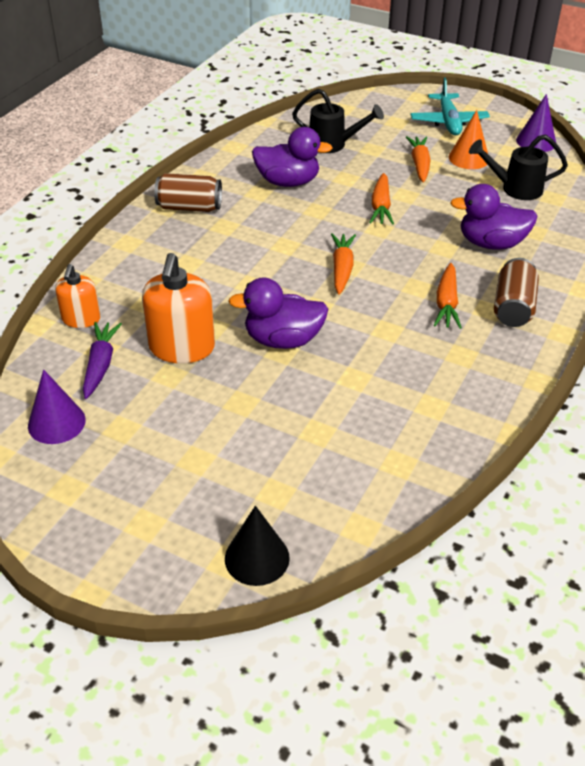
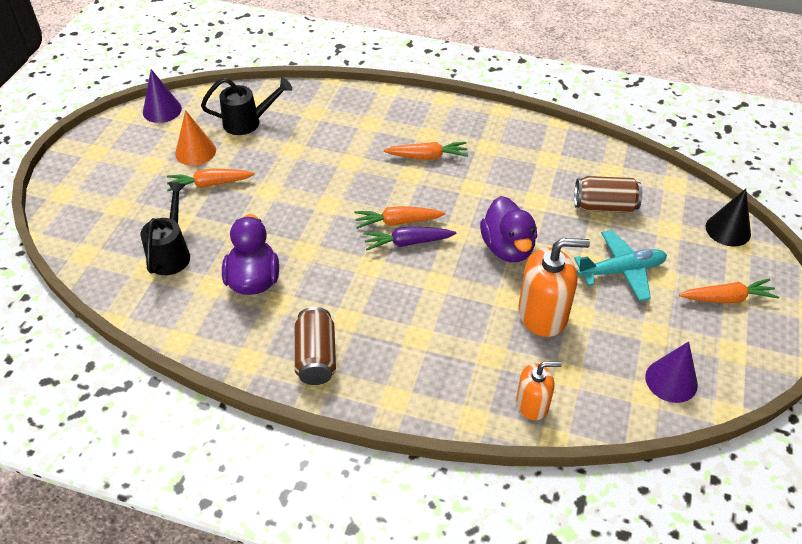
camera: 100 degrees left, 5 degrees up
(100, 365) = (589, 369): purple carrot -> purple carrot (408, 242)
(381, 206) = (290, 205): orange carrot -> orange carrot (727, 298)
(448, 122) = (121, 168): turquoise plane -> turquoise plane (621, 271)
(491, 243) = (338, 135): purple duck -> none
(513, 307) = (421, 122): brown can -> brown can (604, 206)
(515, 189) = (248, 122): black watering can -> black watering can turned 90 degrees counterclockwise

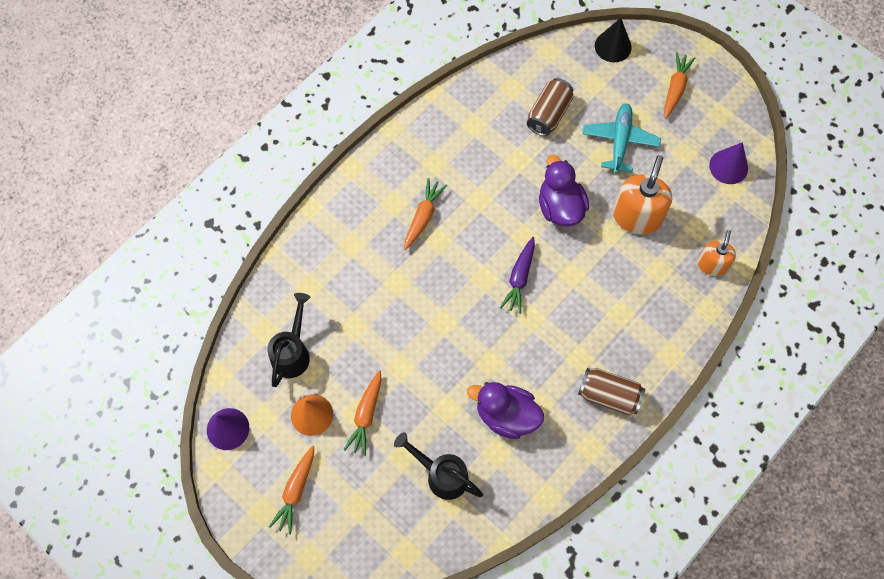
camera: 65 degrees left, 20 degrees up
(398, 222) = (492, 275): orange carrot -> orange carrot (296, 491)
(507, 248) = (560, 207): purple duck -> purple duck turned 120 degrees counterclockwise

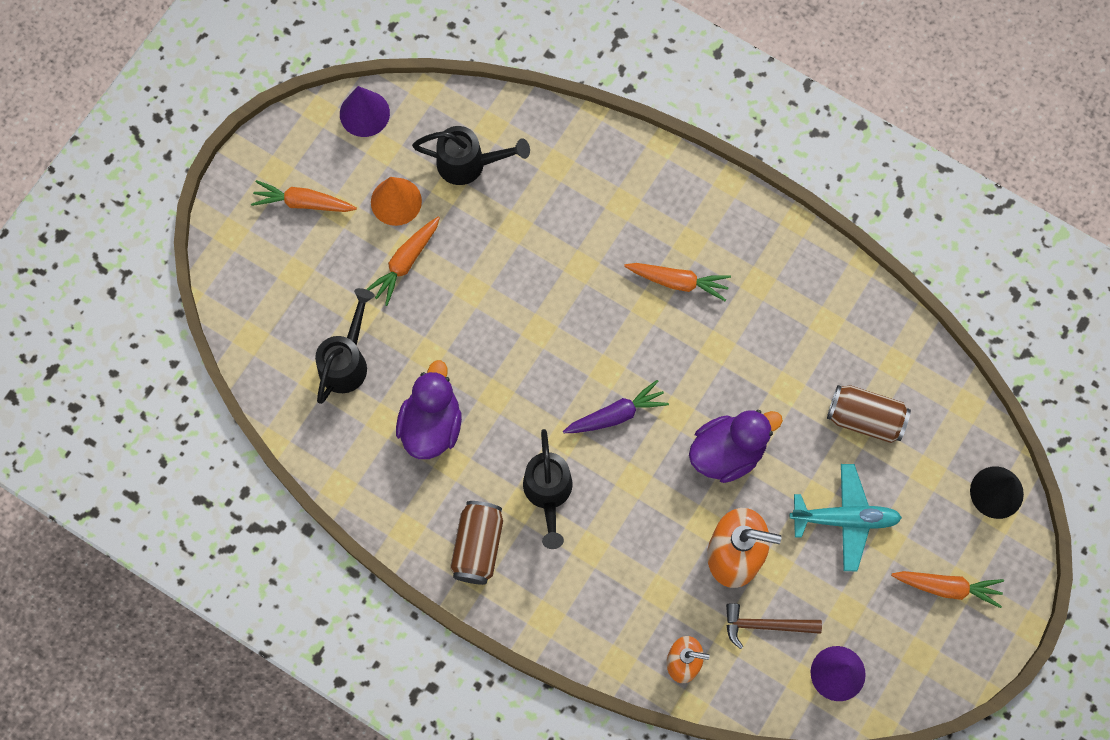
camera: 80 degrees right, 5 degrees up
(366, 415) = (405, 262): orange carrot -> orange carrot turned 60 degrees counterclockwise
(519, 278) = (616, 414): purple carrot -> purple carrot turned 150 degrees clockwise
(574, 337) = (548, 494): none -> black watering can
(690, 206) = (765, 625): none -> brown hammer

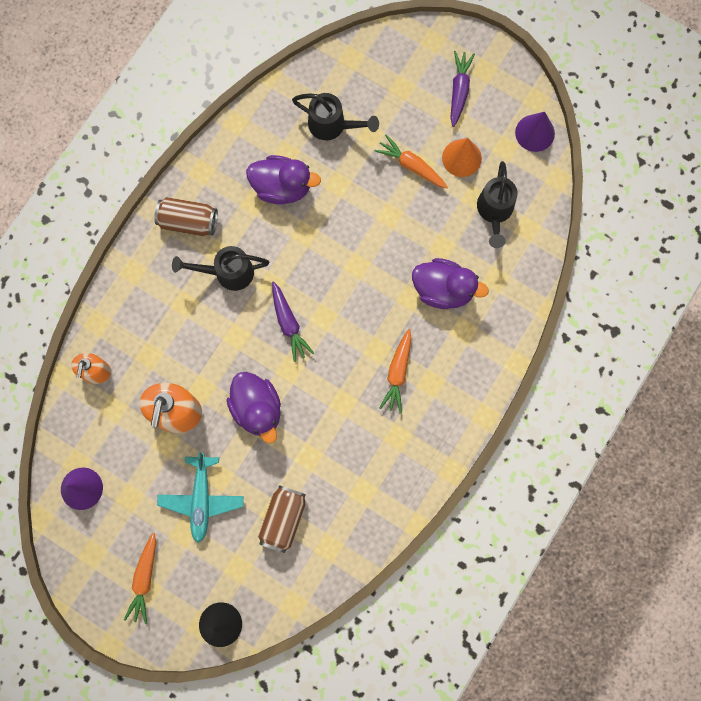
camera: 90 degrees right, 5 degrees up
(303, 203) = (459, 91): orange carrot -> purple carrot
(570, 226) = (443, 289): none -> purple duck
(765, 625) = (121, 434): brown hammer -> none

